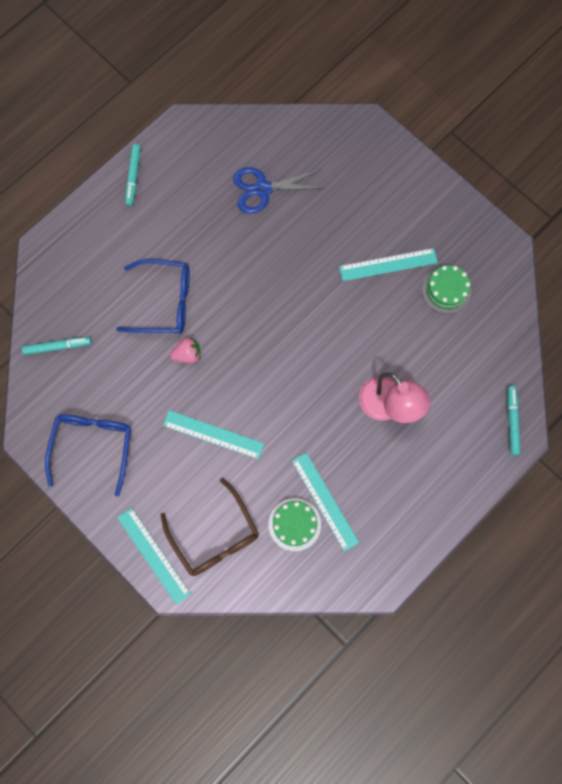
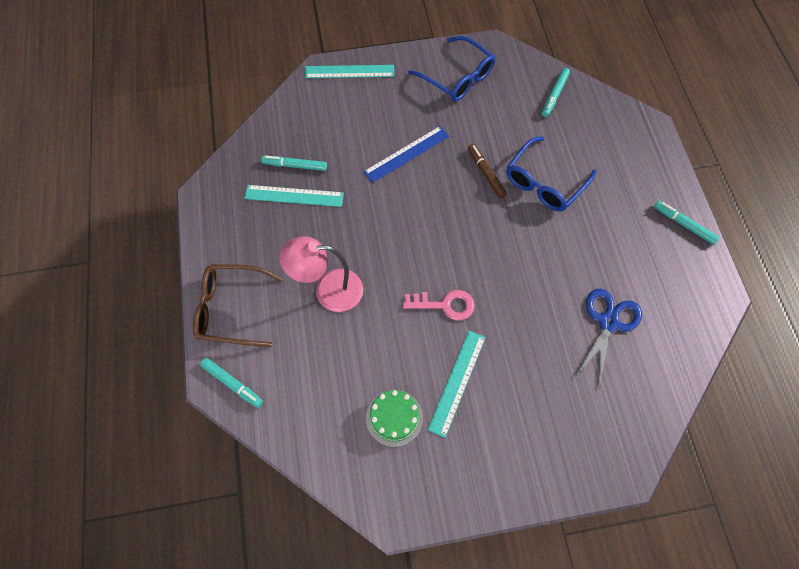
camera: 125 degrees right, 10 degrees down
(187, 354) = (486, 173): pink strawberry -> brown marker
(213, 434) = (406, 154): turquoise ruler -> blue ruler
(214, 535) = (331, 113): brown glasses -> brown glasses (231, 309)
(294, 524) = (295, 166): green cake -> turquoise marker
(334, 311) = (445, 305): none -> pink key

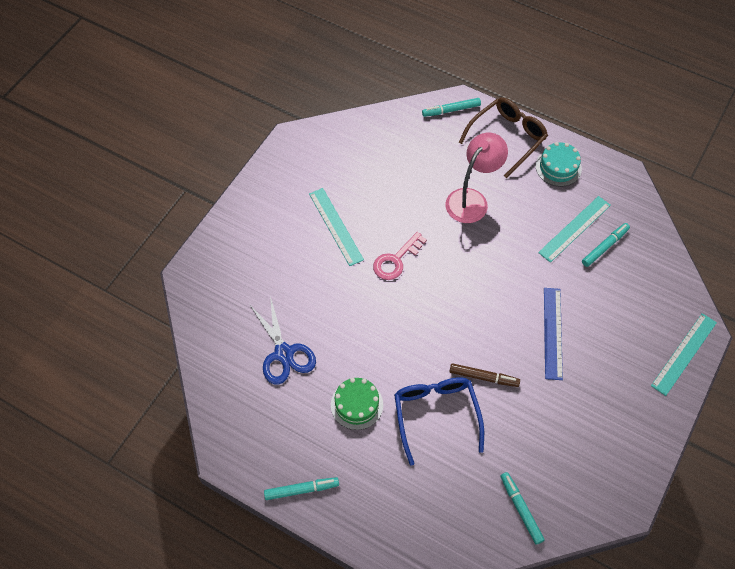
camera: 130 degrees right, 5 degrees down
(235, 246) = (558, 167): none -> turquoise cake
(394, 418) = (347, 176): green cake -> green cake (357, 404)
(457, 77) = (609, 439): blue glasses -> none

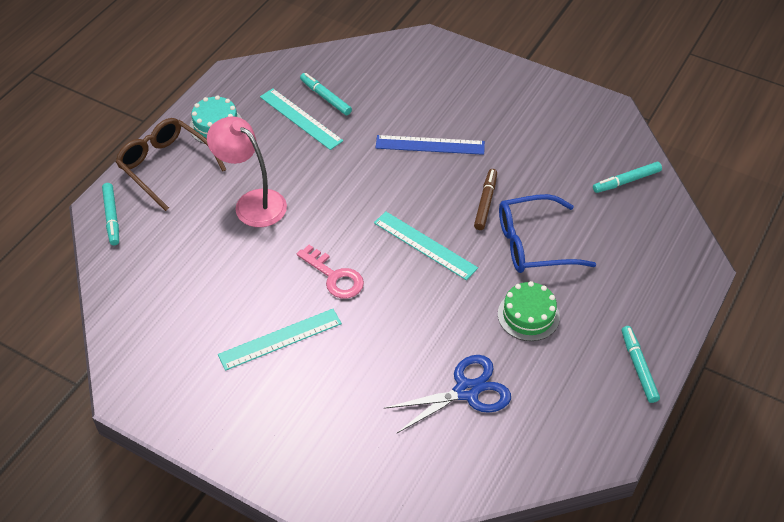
camera: 90 degrees left, 10 degrees down
(684, 353) = (449, 54): turquoise ruler -> turquoise ruler (425, 245)

